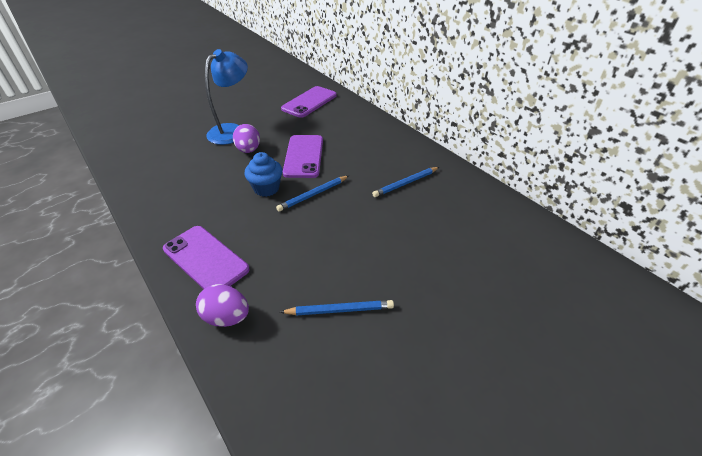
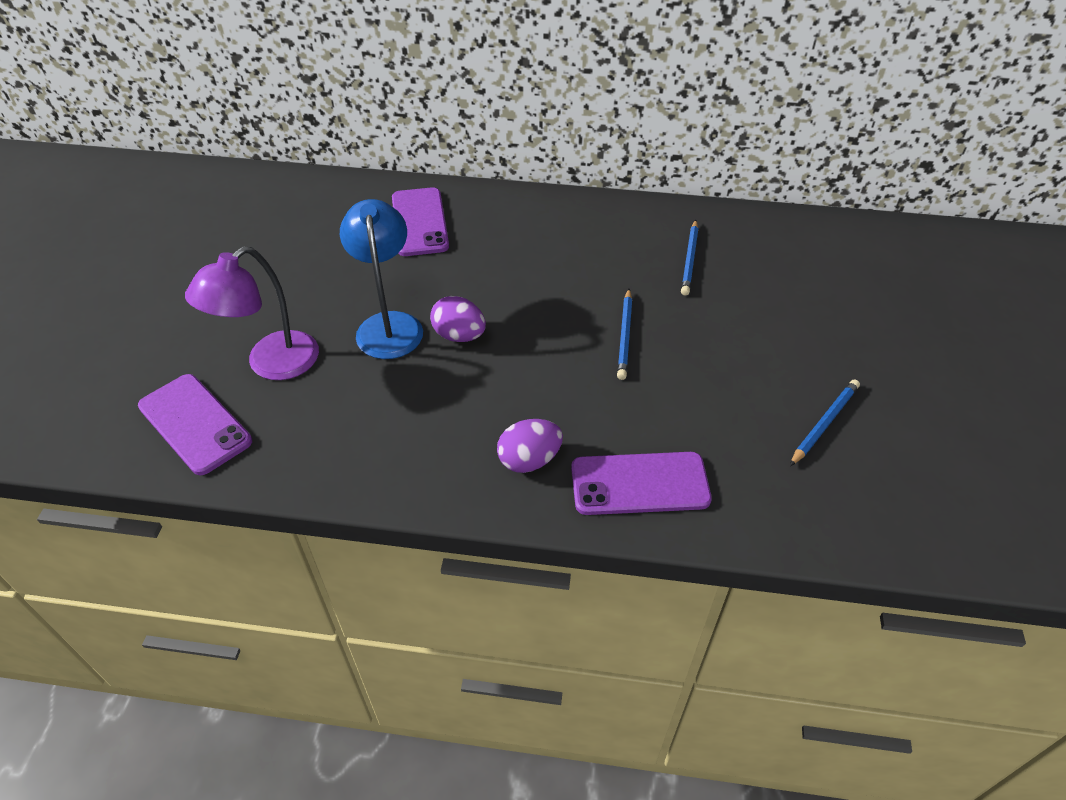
camera: 45 degrees left, 5 degrees up
(175, 120) = (271, 364): none -> purple lamp
(226, 317) = (753, 512): purple egg -> purple egg (529, 460)
(266, 188) = (565, 365): blue cupcake -> none
(304, 156) = (539, 299): purple phone -> purple phone (195, 424)

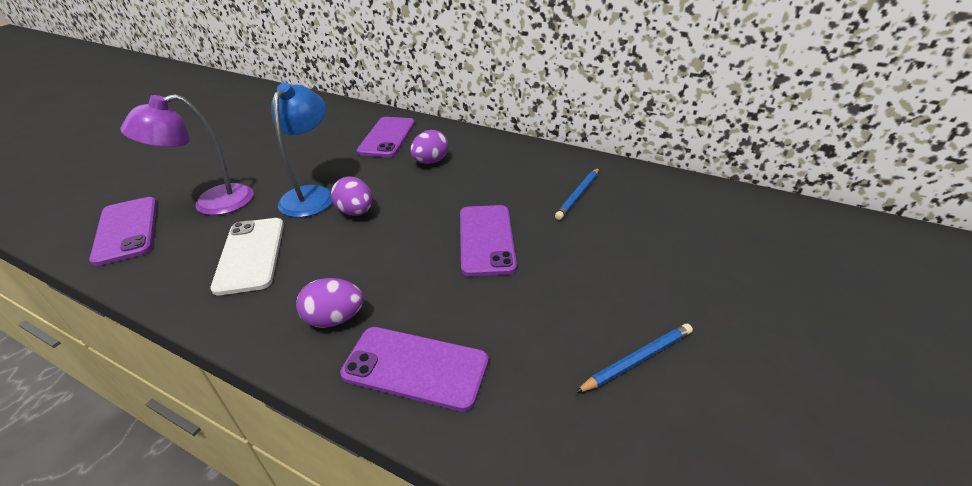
camera: 20 degrees right, 10 degrees down
(380, 416) = (250, 255): none -> white phone
(499, 248) = (430, 161): none -> purple egg
(625, 336) = (486, 239): blue pencil -> purple phone

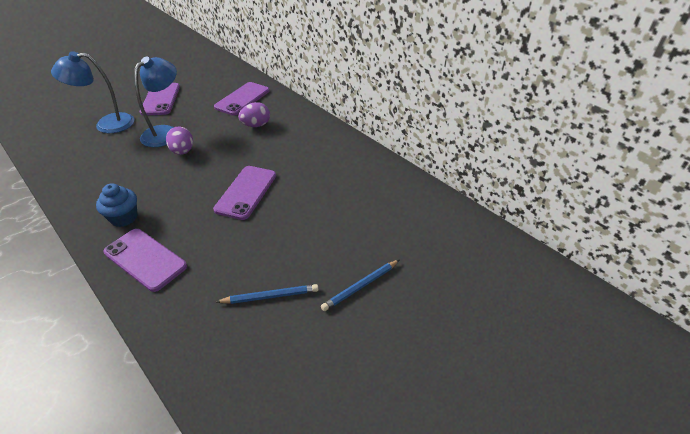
camera: 20 degrees right, 5 degrees up
(126, 230) = (54, 131): purple phone -> purple phone (160, 99)
(212, 203) = (107, 124): purple lamp -> blue lamp
(250, 255) = (106, 165): white phone -> none
(334, 319) = (124, 217): purple egg -> blue cupcake
(578, 195) = (334, 176): blue pencil -> blue pencil (360, 286)

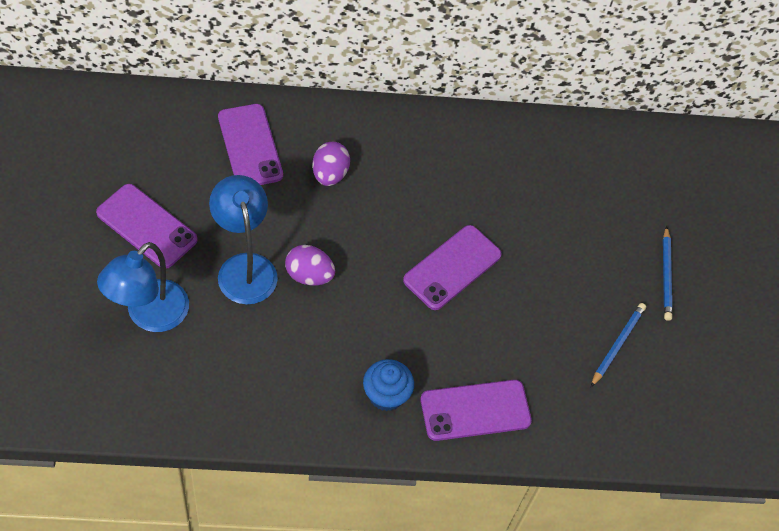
camera: 55 degrees left, 15 degrees up
(246, 192) = (452, 267): purple phone -> purple phone turned 75 degrees clockwise

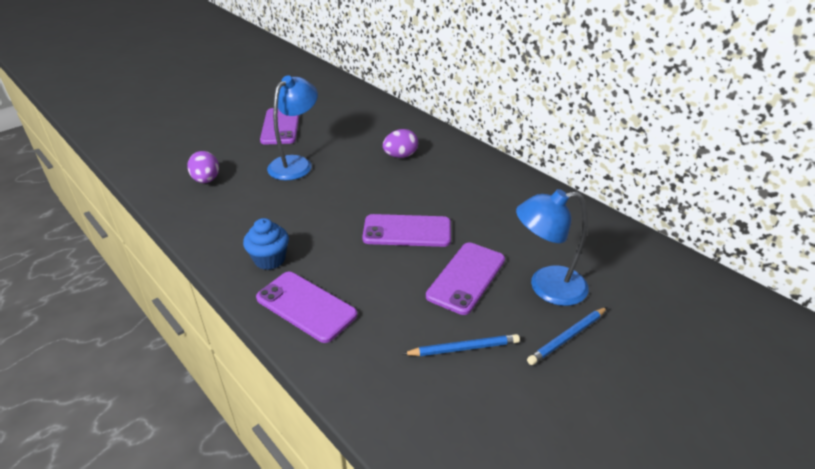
camera: 55 degrees right, 20 degrees down
(149, 316) = (224, 154): blue lamp -> blue lamp (546, 287)
(250, 146) = (377, 126): purple phone -> purple phone (466, 278)
(309, 275) = (321, 185): purple egg -> purple egg (206, 180)

